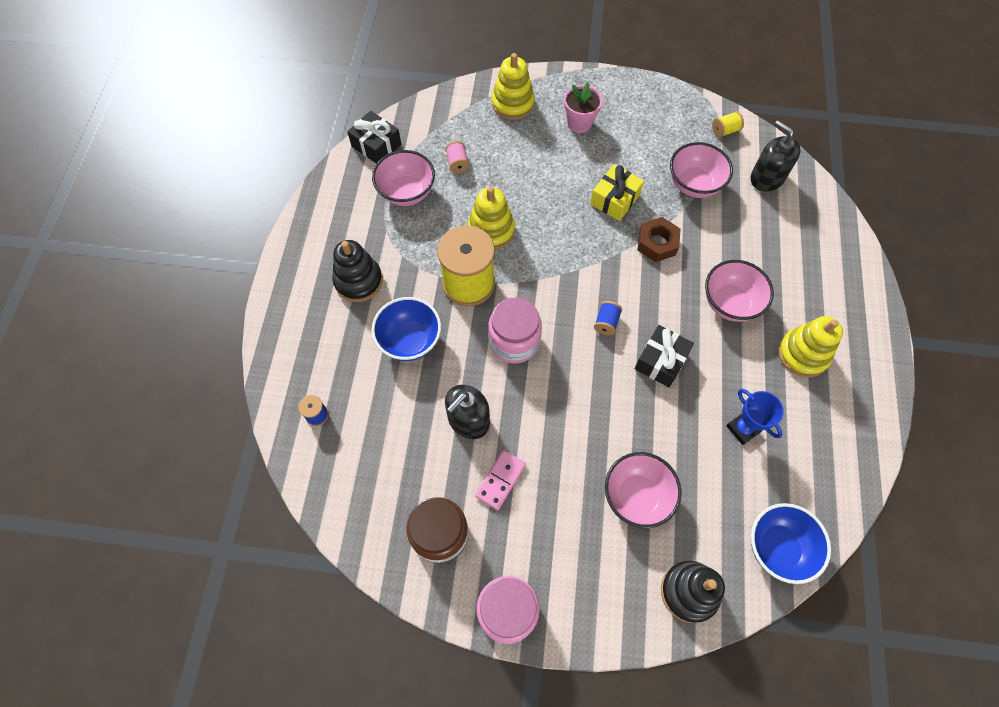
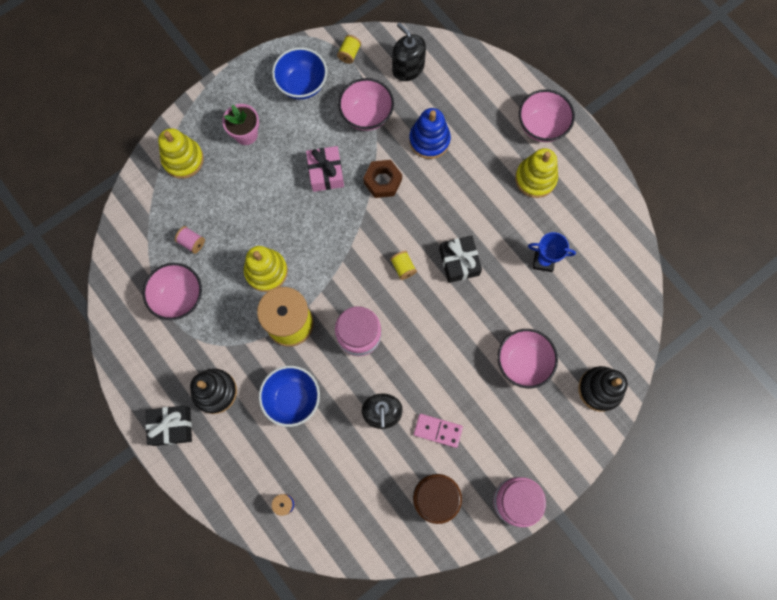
camera: 45 degrees left, 10 degrees up
(376, 145) = (118, 281): black gift -> black gift (172, 426)
(500, 480) = (438, 430): pink domino -> pink domino turned 60 degrees counterclockwise
(606, 323) = (403, 267): blue spool -> yellow spool
(615, 199) = (326, 173): yellow gift -> pink gift
(730, 303) = (464, 183): pink bowl -> pink bowl (541, 126)
(731, 245) = (429, 140): none -> blue stacking toy
(767, 178) = (408, 68): black soap dispenser -> black soap dispenser turned 45 degrees clockwise
(777, 547) = (623, 316): blue bowl -> blue bowl (302, 84)

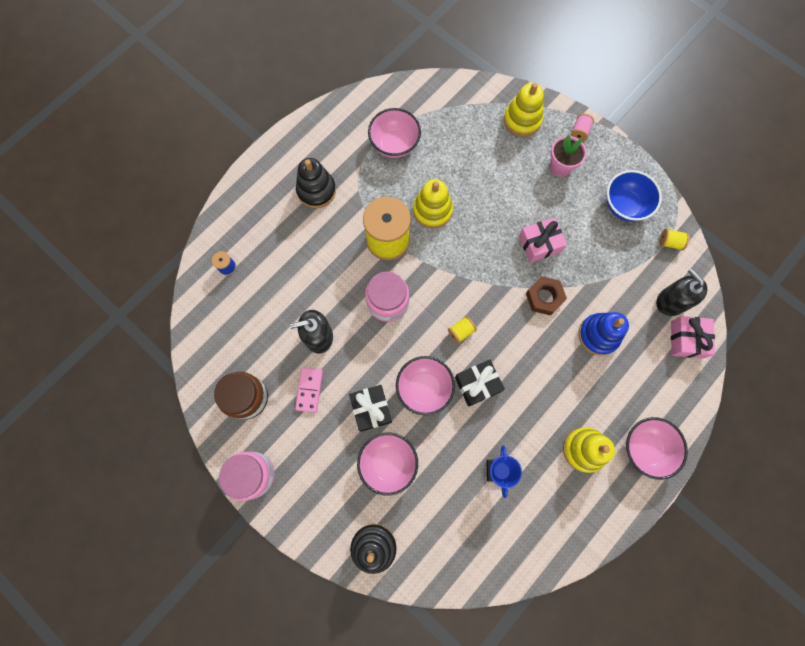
camera: 80 degrees right, 0 degrees up
(172, 426) = (281, 163): black gift -> black gift (371, 409)
(192, 242) = (446, 144): pink spool -> pink spool (579, 132)
(292, 398) = (320, 255): blue bowl -> none
(366, 115) = (609, 270): pink bowl -> pink bowl (424, 388)
(408, 68) = (671, 301): black soap dispenser -> black soap dispenser turned 75 degrees counterclockwise
(447, 64) = (687, 339): none -> pink gift

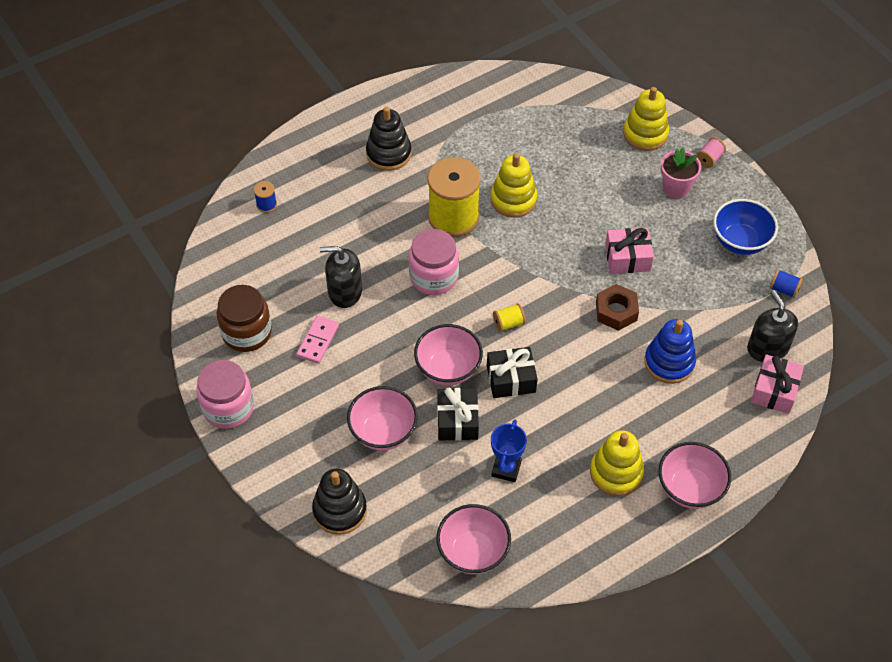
camera: 15 degrees right, 20 degrees down
(371, 409) = (381, 375): black gift -> black gift (457, 421)
(394, 144) = (491, 128): pink bowl -> pink bowl (473, 552)
(670, 242) = (784, 289): yellow spool -> blue spool

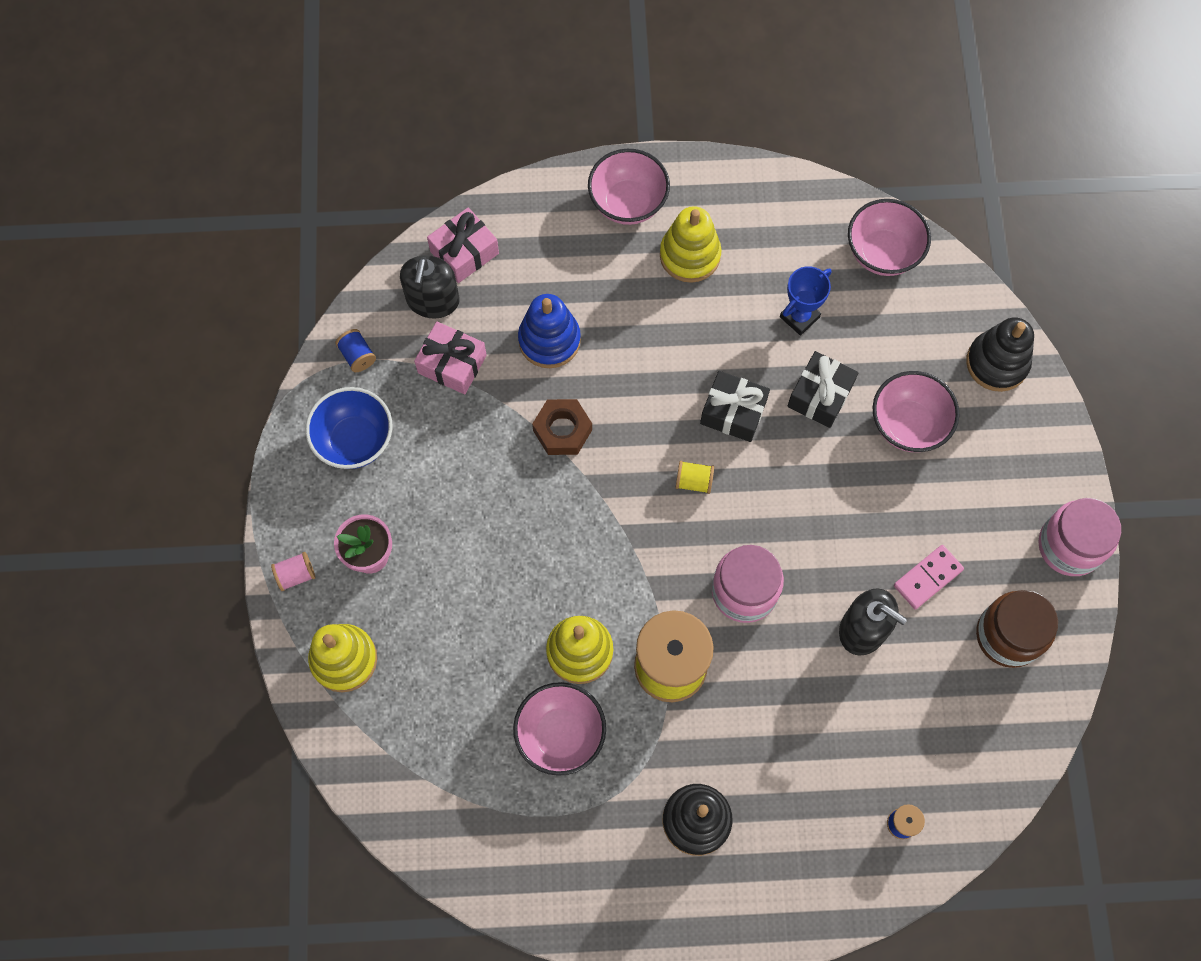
camera: 150 degrees left, 15 degrees up
(448, 369) = (796, 461): pink bowl -> pink bowl (560, 735)
(627, 258) = (500, 491): pink gift -> pink gift (452, 364)

